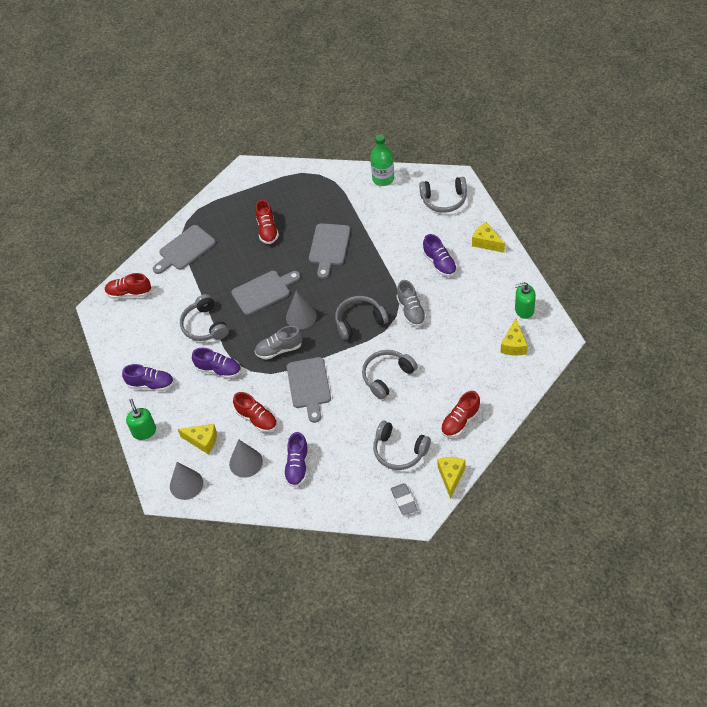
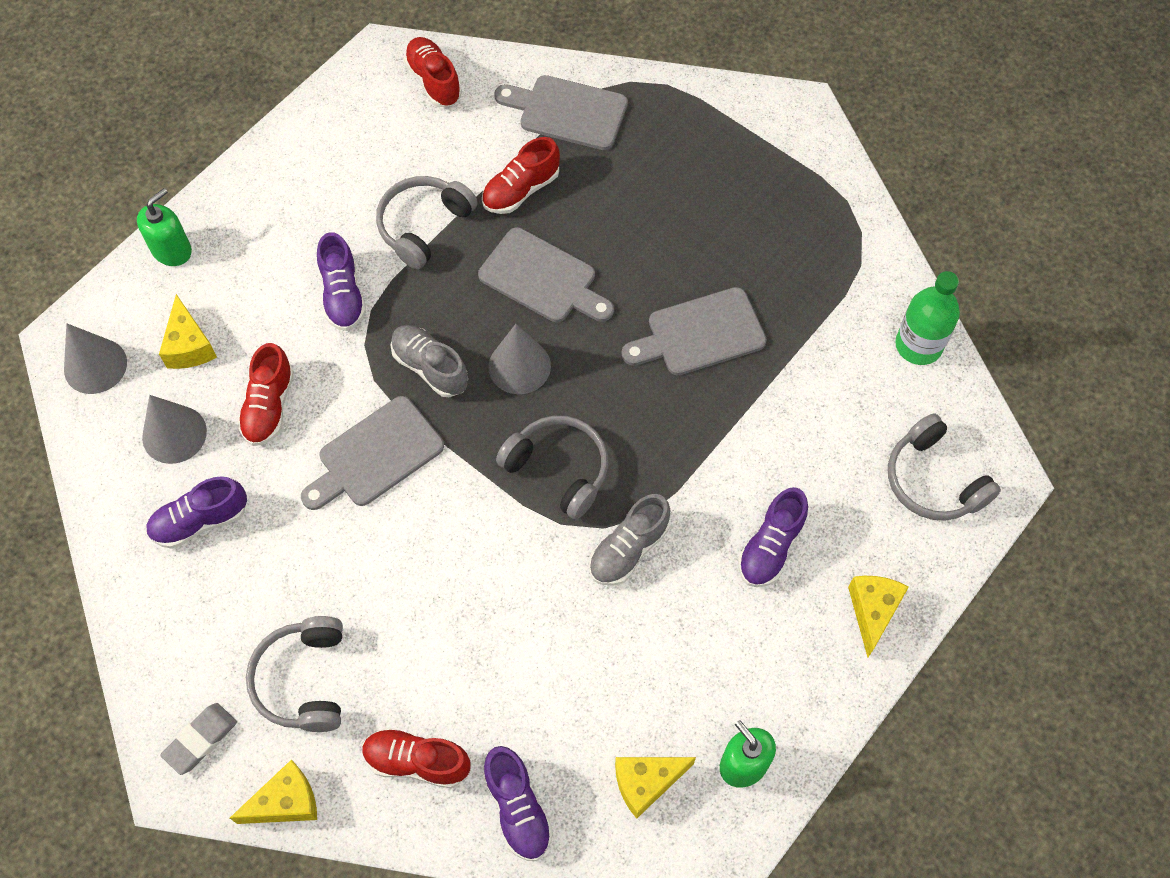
camera: 55 degrees right, 10 degrees up
(151, 384) = (267, 210): purple shoe -> purple shoe (518, 808)
(267, 230) = (682, 214): red shoe -> red shoe (521, 190)
(387, 376) = (458, 578): grey headphones -> none

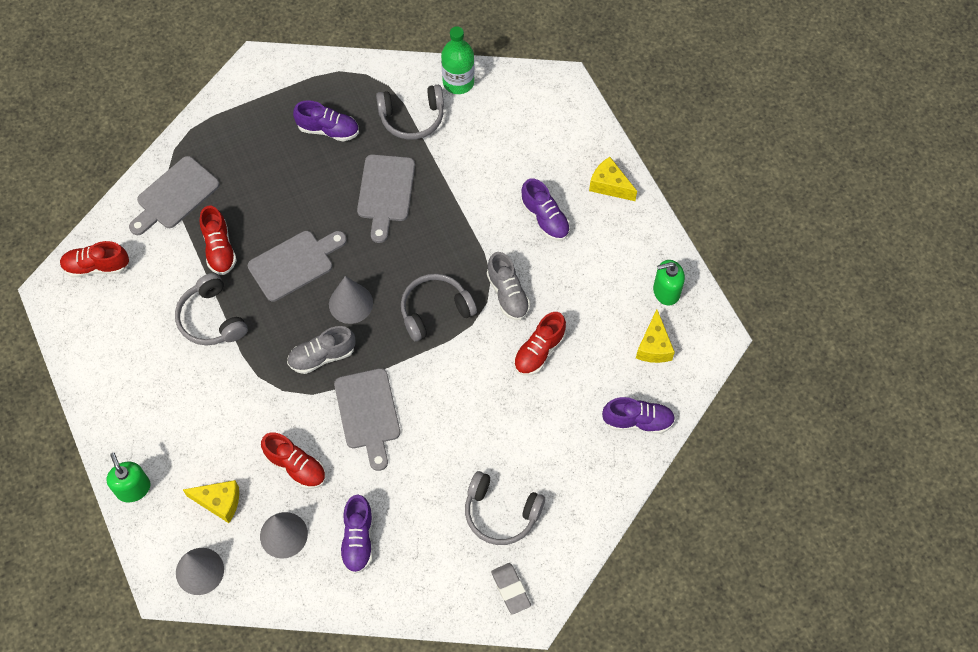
camera: 65 degrees left, 0 degrees up
(286, 802) = (574, 551): yellow cheese -> none
(343, 295) = (236, 389): purple shoe -> purple shoe (328, 130)
(417, 761) = (584, 466): red shoe -> red shoe (539, 351)
(933, 480) = (547, 117): grey headphones -> grey headphones (412, 118)

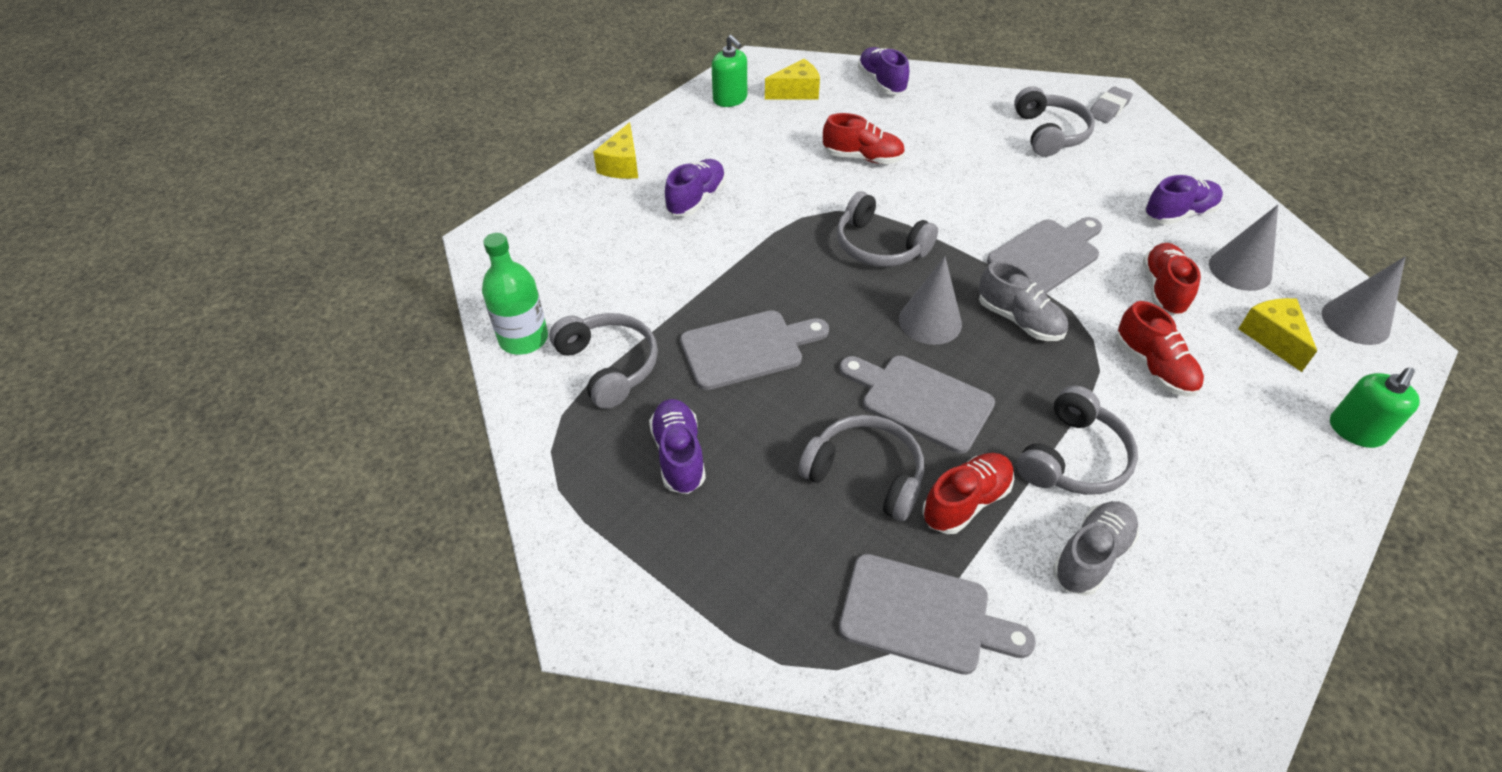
camera: 115 degrees left, 15 degrees down
(96, 266) = (1131, 669): red shoe -> red shoe (1153, 367)
(264, 210) = (865, 474): none -> grey headphones
(508, 294) = (814, 198): grey shoe -> grey shoe (1091, 556)

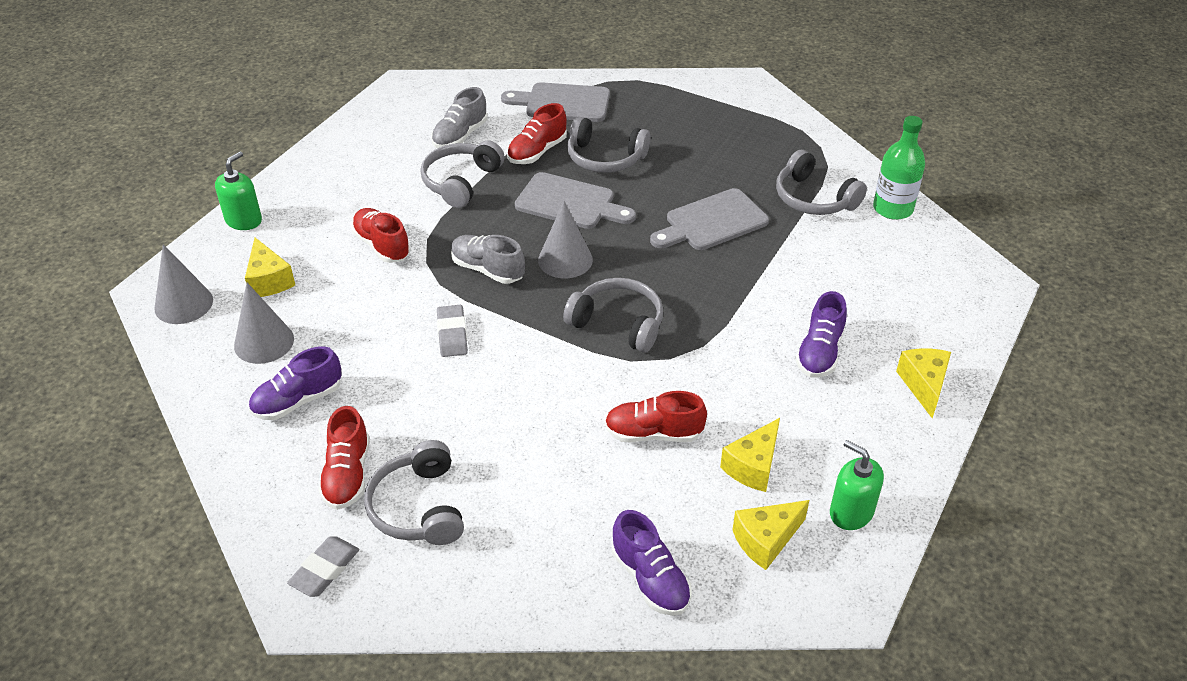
camera: 170 degrees right, 5 degrees down
(678, 455) = (734, 154): purple shoe -> none
(789, 130) = (753, 466): none -> yellow cheese
(1047, 255) = (452, 334): grey cutting board -> grey eraser
(1163, 290) = (349, 312): red shoe -> red shoe (347, 475)

